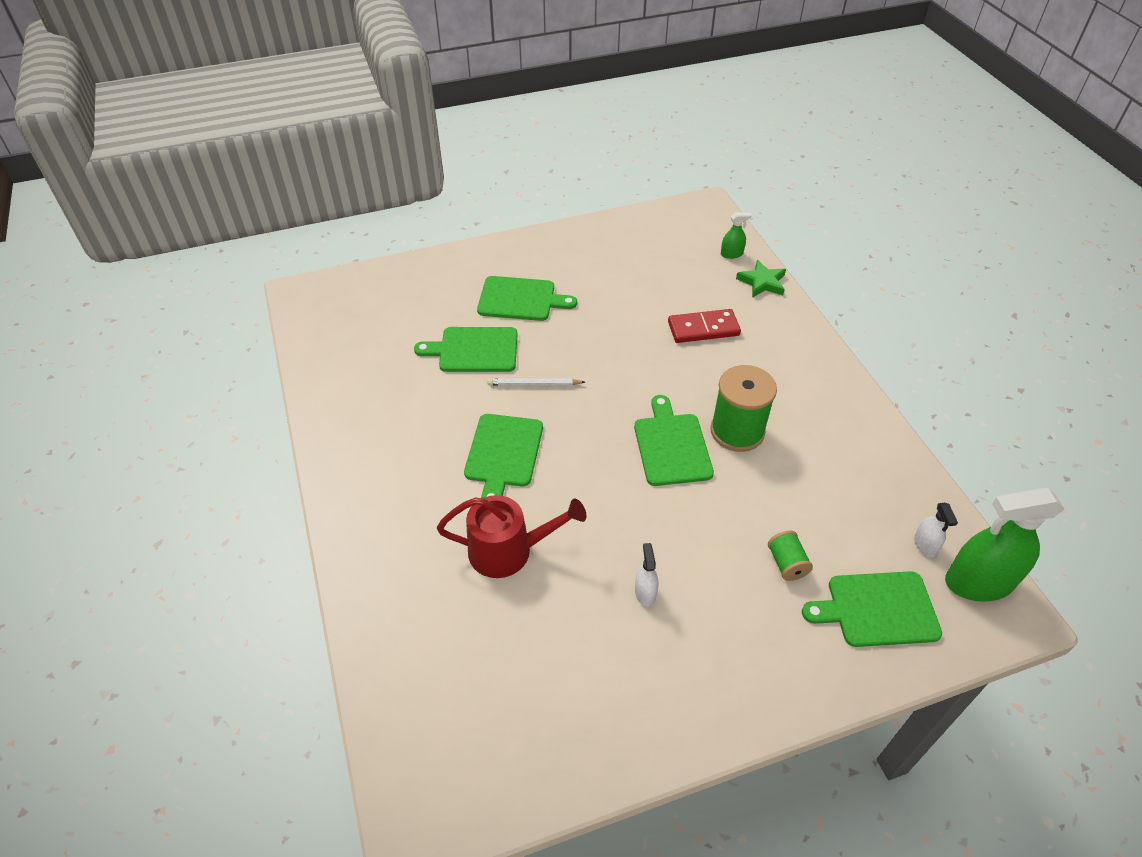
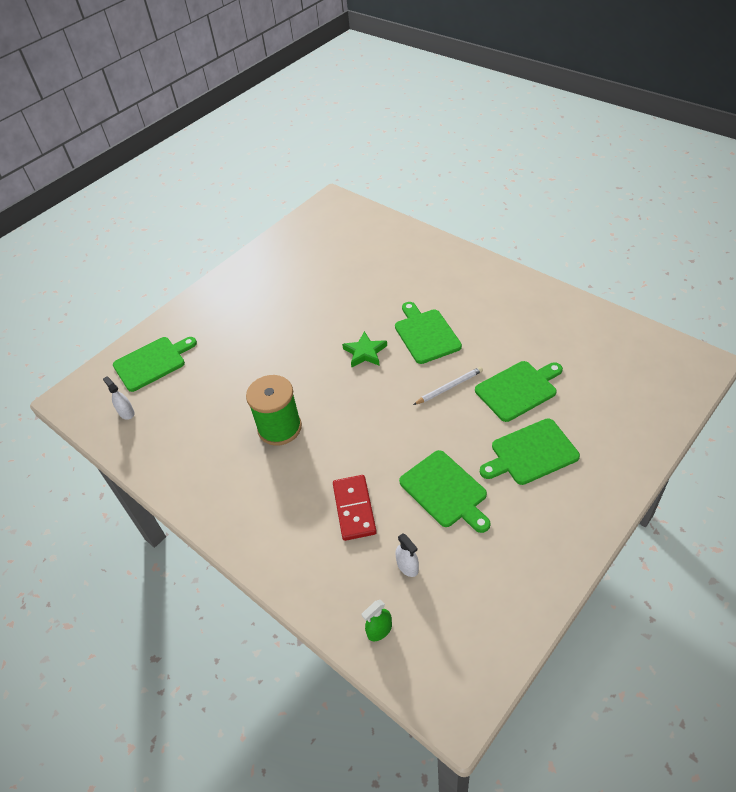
camera: 155 degrees right, 0 degrees up
(508, 550) = (376, 292): red watering can -> none
(645, 593) = (287, 309): white spray bottle -> white spray bottle (407, 566)
(671, 446) = (321, 394): green cutting board -> green cutting board (445, 491)
(703, 329) = (354, 509): red domino -> red domino turned 60 degrees counterclockwise
(762, 282) = (327, 603): green star -> green star (365, 352)
(786, 563) = (213, 360): green spool -> none
(979, 582) = (90, 406): green spray bottle -> none

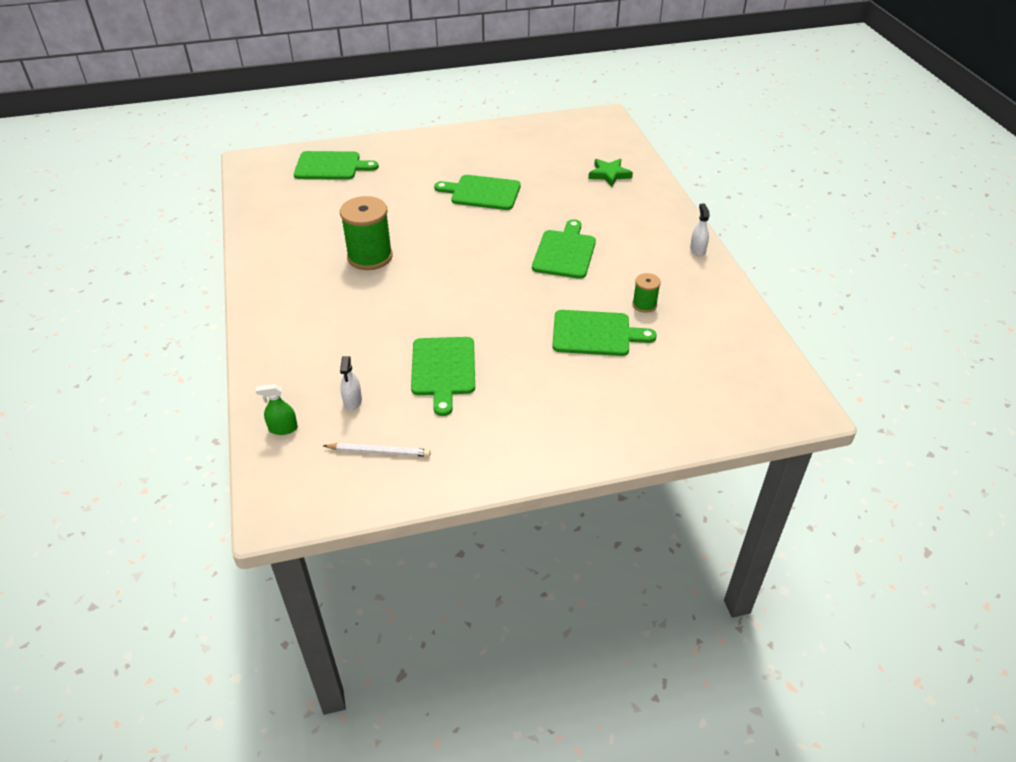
camera: 30 degrees right, 5 degrees down
(126, 413) = (276, 190): white spray bottle -> white spray bottle (697, 250)
(354, 509) = (359, 340): red domino -> none
(365, 352) = (497, 240): green star -> green star (609, 174)
(449, 387) = (537, 300): white pencil -> white pencil (379, 451)
(525, 345) = (644, 305): none -> green spool
(531, 453) = (547, 385): green cutting board -> green cutting board (482, 193)

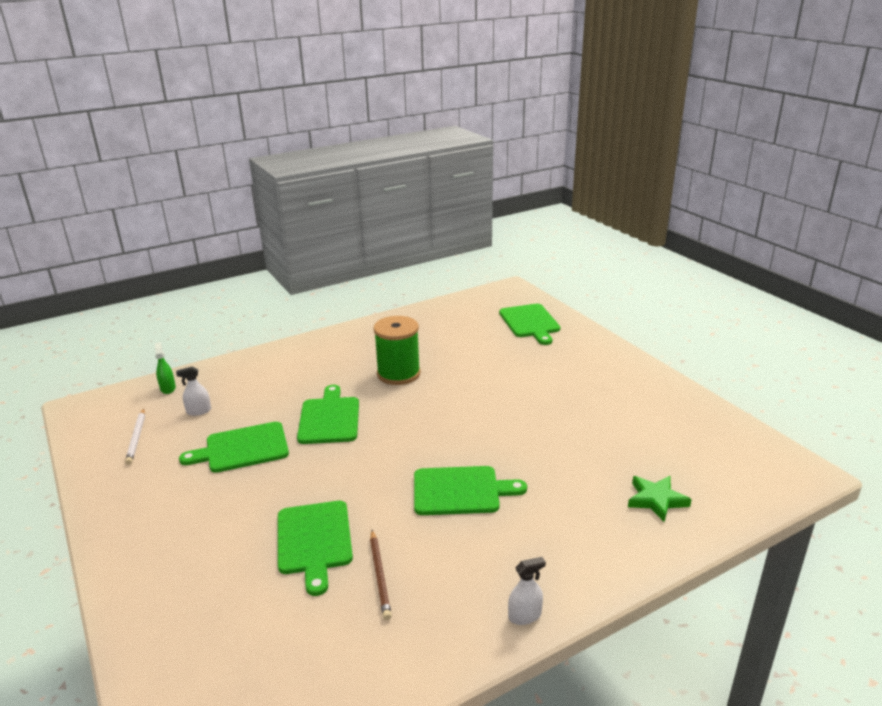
camera: 75 degrees right, 15 degrees down
(482, 193) = (544, 412): green cutting board -> green cutting board (329, 418)
(644, 305) = (380, 575): green spool -> brown pencil

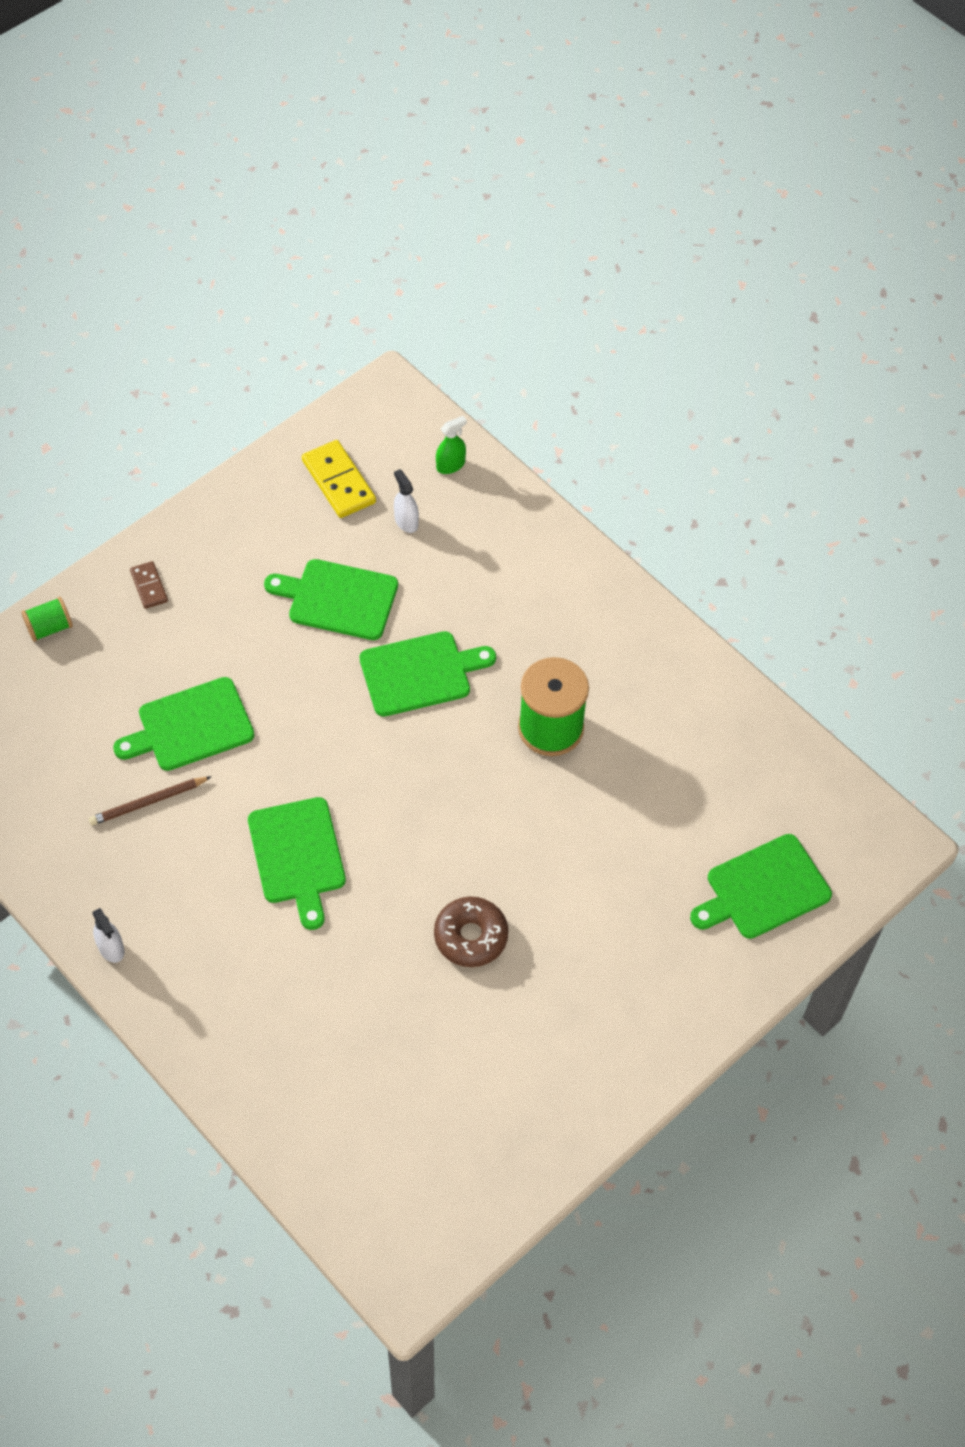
camera: 75 degrees right, 30 degrees up
(137, 438) = (338, 482): white pencil -> yellow domino
(145, 635) = (49, 628): none -> green spool
(151, 555) = (149, 586): none -> brown domino
(242, 448) = (338, 599): green cutting board -> green cutting board turned 45 degrees counterclockwise
(544, 419) = (471, 936): none -> brown donut
(656, 500) = (316, 1081): green star -> none

